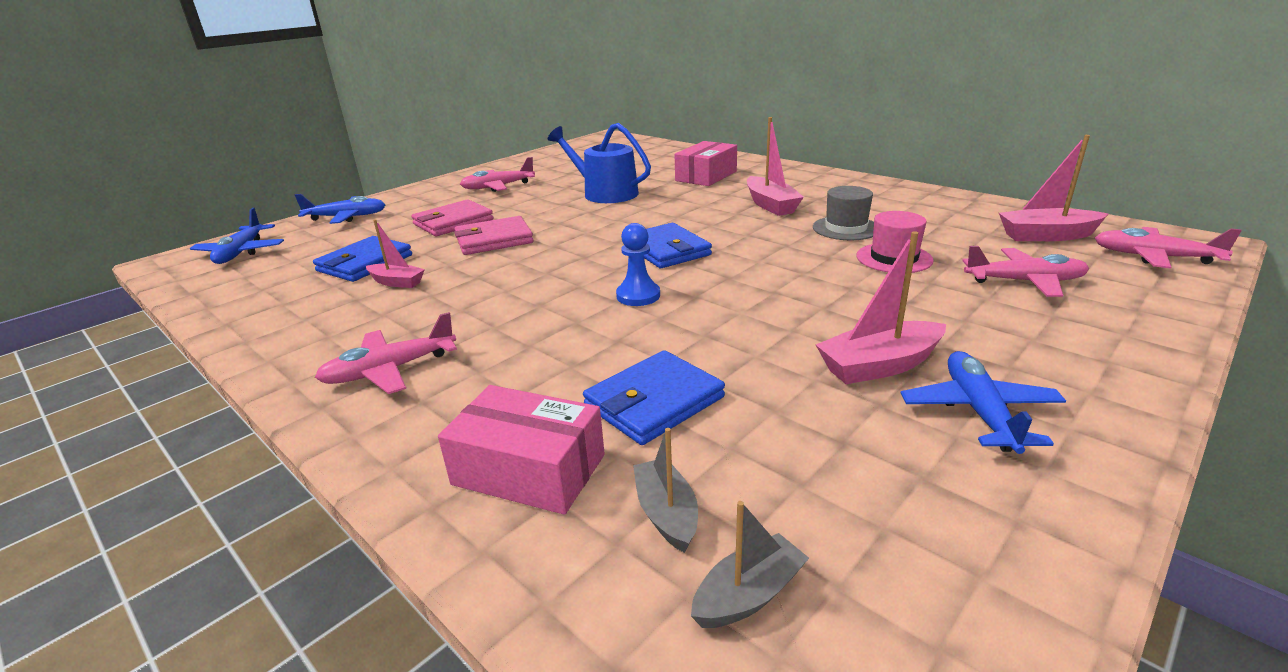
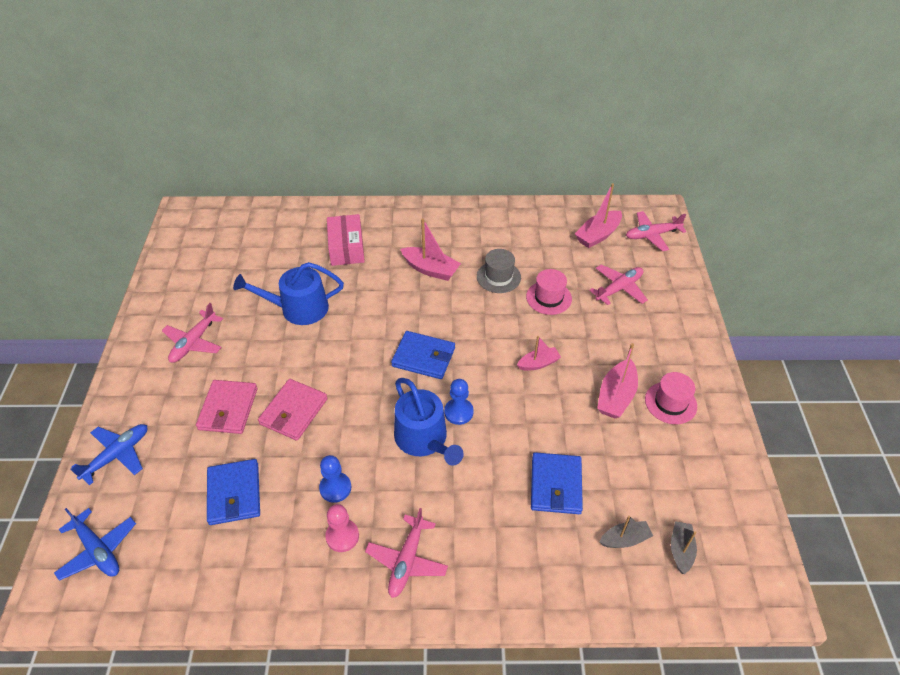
camera: 45 degrees left, 20 degrees up
(378, 324) = (342, 536): none -> pink pawn
(397, 282) = (292, 495): pink boat -> pink boat (538, 363)
(435, 293) = (335, 488): none -> blue pawn
(529, 469) = (554, 561): pink box -> none
(569, 298) = (424, 439): none -> blue watering can
(666, 513) = (625, 539): grey boat -> grey boat turned 135 degrees clockwise
(979, 411) = (670, 403): blue plane -> pink hat

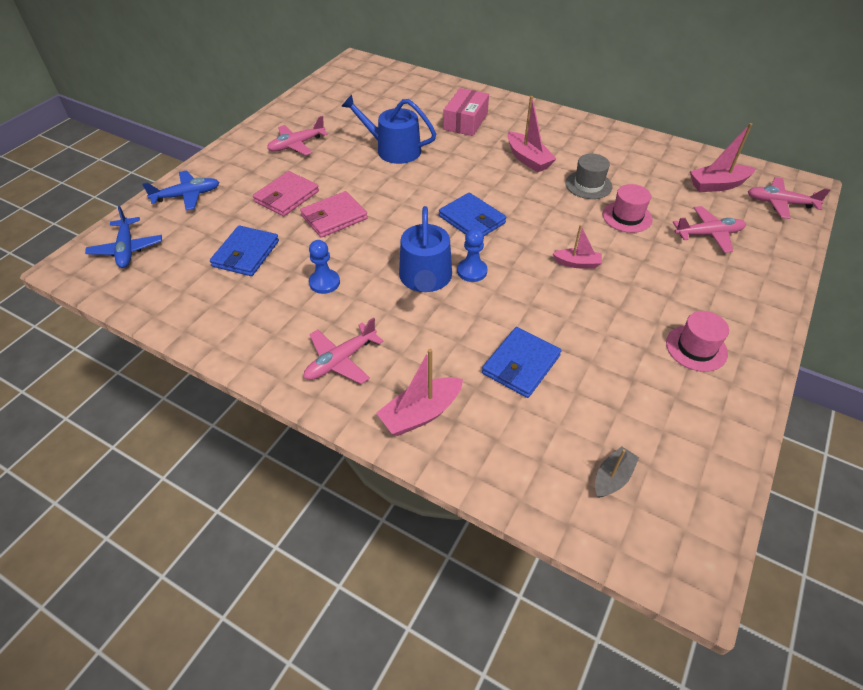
camera: 30 degrees right, 0 degrees up
(342, 536) = (303, 318): pink pawn -> none
(616, 396) = (638, 319): pink boat -> pink boat (421, 413)
(625, 539) = (558, 439): grey boat -> none

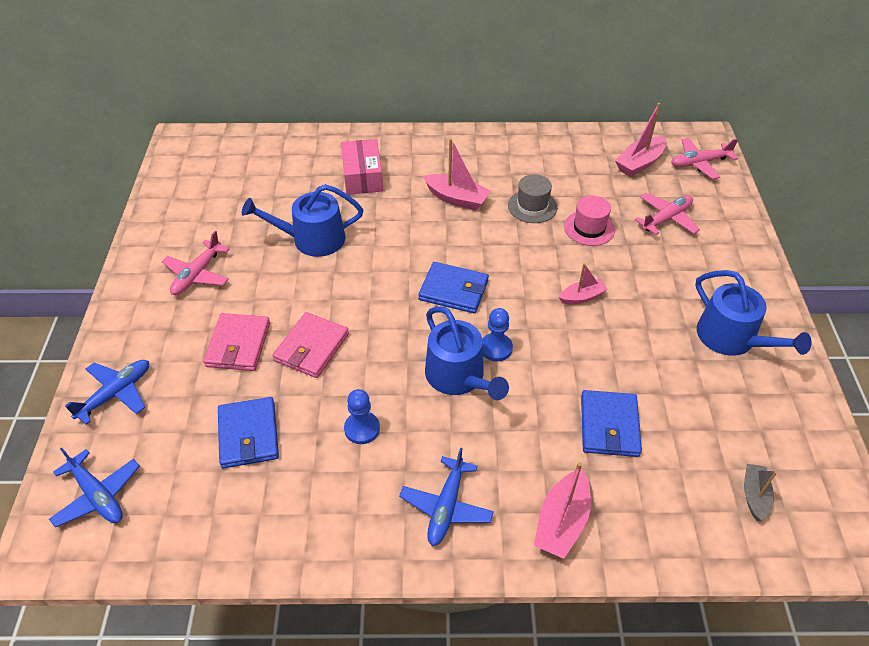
camera: 30 degrees left, 0 degrees up
(341, 360) = (446, 507): pink plane -> blue plane
(696, 348) = (732, 338): pink hat -> blue watering can

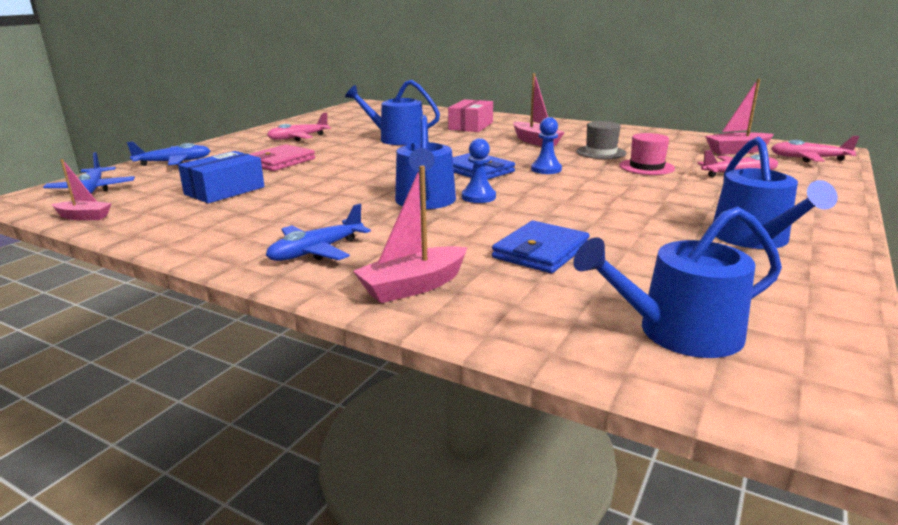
camera: 30 degrees right, 25 degrees down
(248, 435) = (224, 191): blue wallet -> blue box
(311, 347) = (328, 171): pink wallet -> none
(362, 429) = (308, 205): blue pawn -> blue pawn (546, 169)
(582, 297) = (598, 191): pink boat -> pink boat (84, 217)
(754, 495) = (679, 332): grey boat -> blue watering can

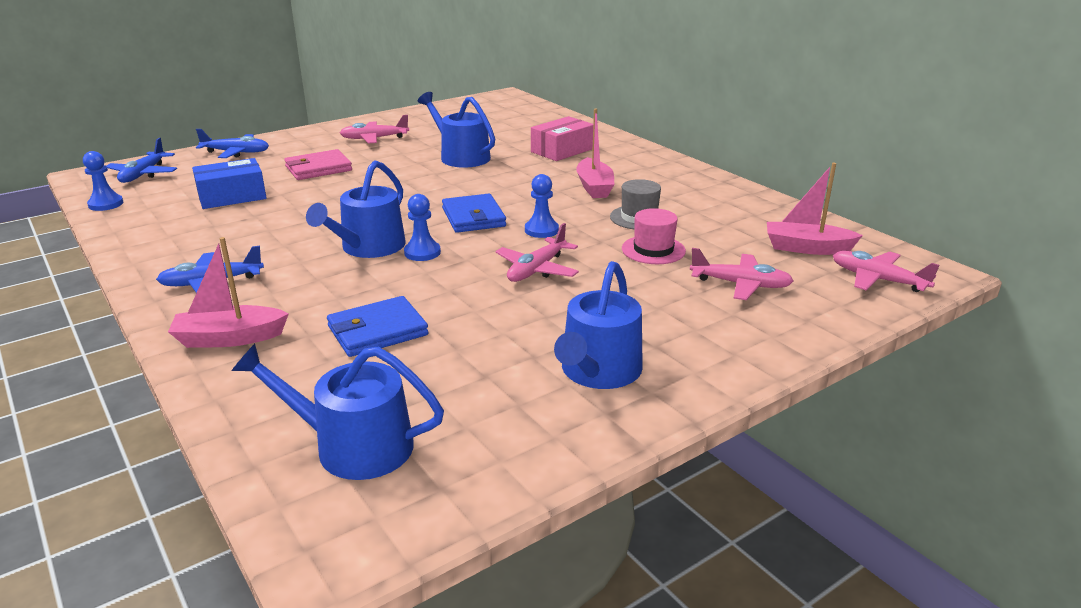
camera: 25 degrees right, 5 degrees up
(84, 217) = (106, 204): pink boat -> blue pawn
(589, 191) = (537, 269): none -> pink plane

